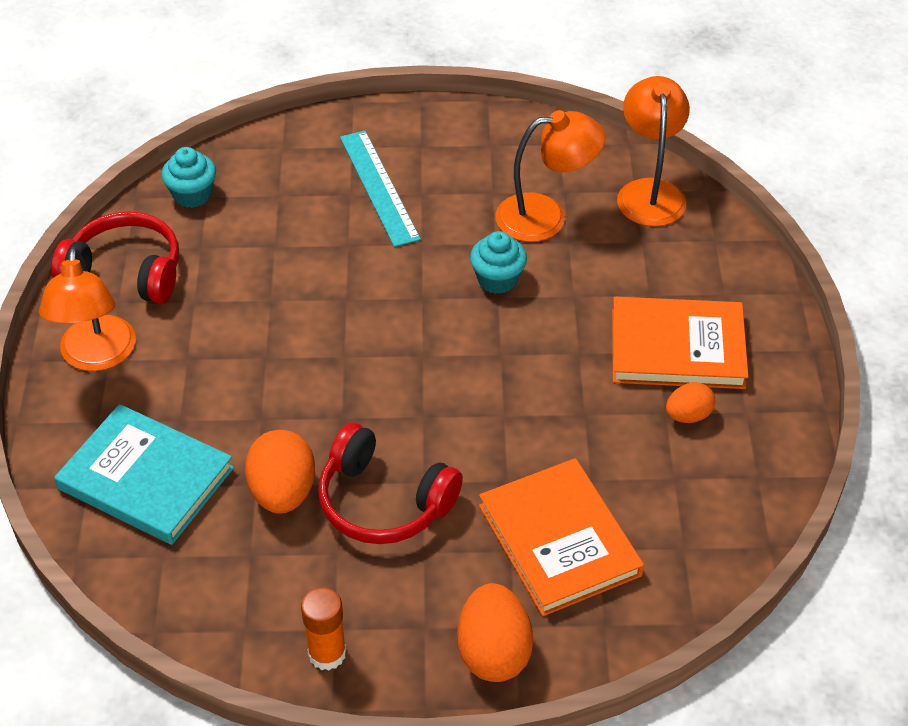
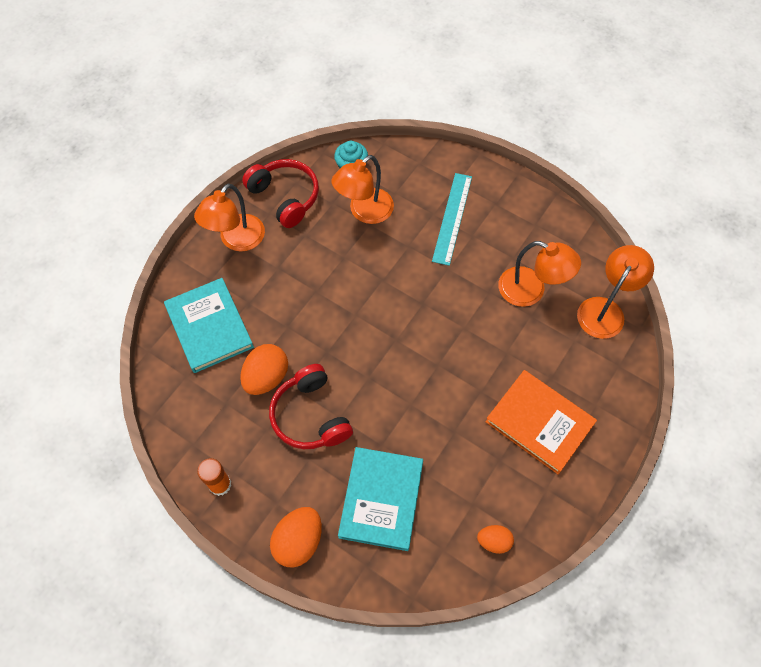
camera: 35 degrees right, 15 degrees up
(255, 236) = (364, 212): none -> orange lamp
(497, 279) = (472, 316): turquoise cupcake -> none
(559, 540) = (381, 499): orange book -> turquoise book
(688, 415) = (511, 470): orange egg -> orange egg (494, 541)

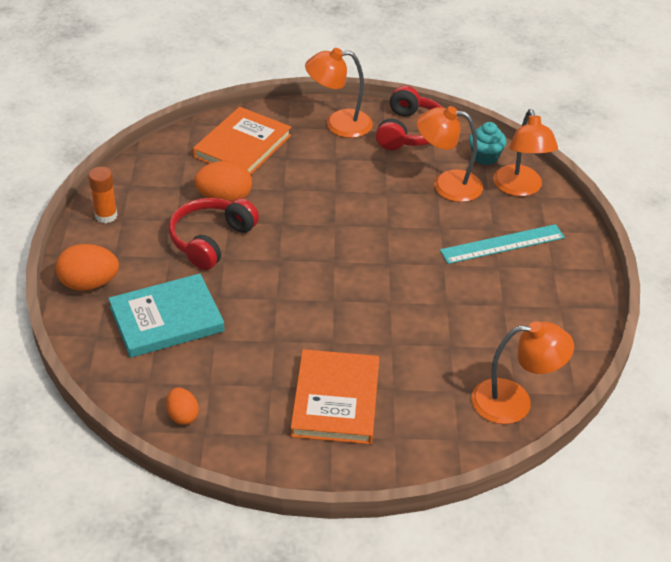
camera: 55 degrees right, 20 degrees down
(209, 327) = (242, 146): turquoise book -> orange book
(531, 291) = (478, 334): orange lamp -> orange lamp (520, 188)

